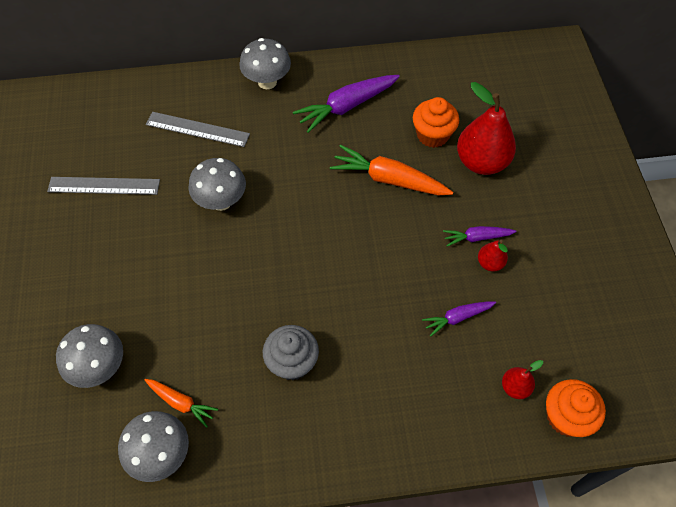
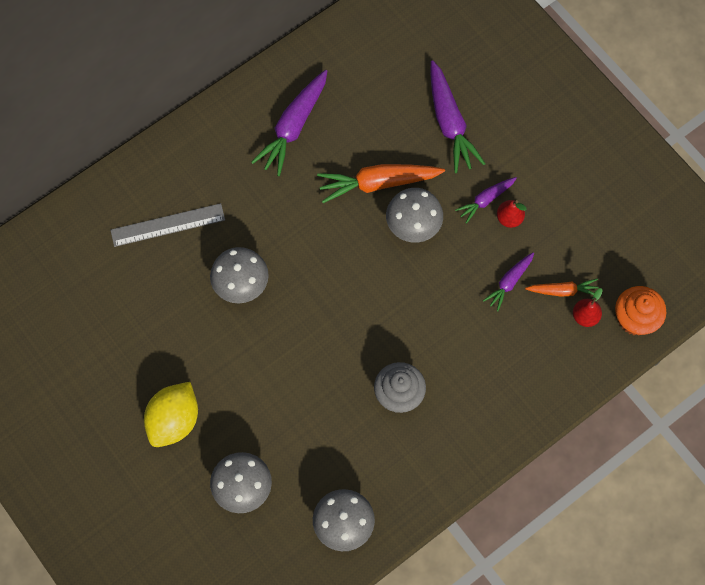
camera: 30 degrees left, 10 degrees up
(88, 278) = (174, 420): none -> yellow lemon
(104, 186) = (121, 329): grey ruler -> none
(181, 402) = (330, 477): orange carrot -> orange carrot (562, 291)
(267, 82) = (200, 139): grey mushroom -> grey mushroom (413, 226)
(432, 135) = (390, 116): orange cupcake -> none
(481, 162) = (449, 122): red pear -> purple carrot

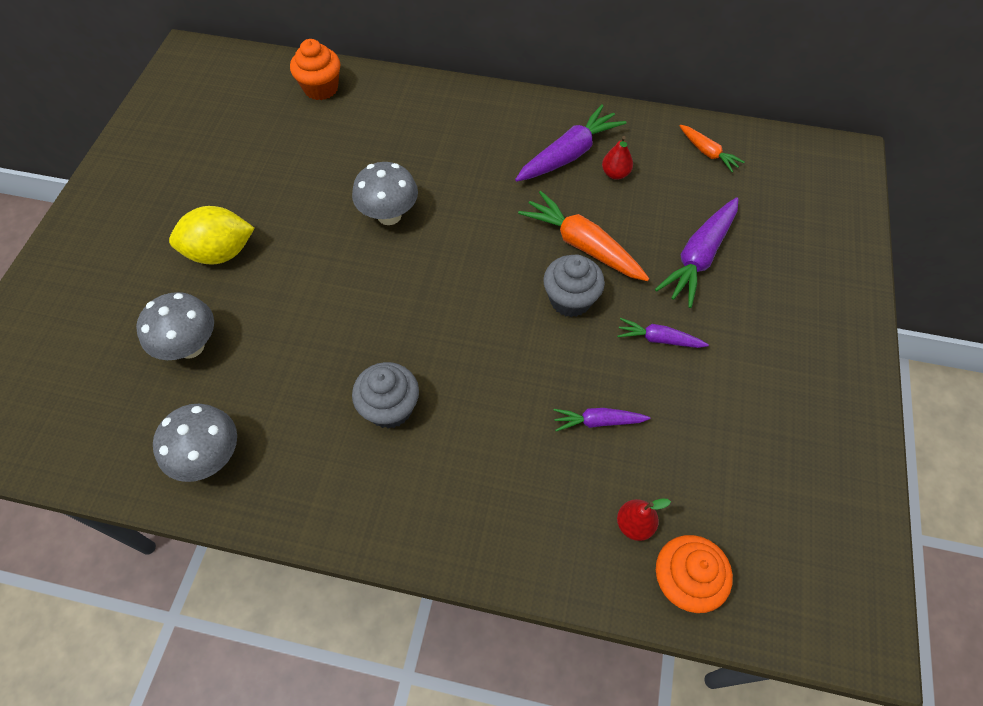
camera: 50 degrees right, 10 degrees down
(64, 243) = (321, 88): none -> orange cupcake
(168, 225) = (397, 135): grey ruler -> none
(294, 126) = (568, 155): purple carrot -> purple carrot turned 150 degrees clockwise
(413, 226) = (570, 300): grey mushroom -> grey cupcake
(509, 218) = (662, 372): red pear -> red pear (615, 174)
(562, 291) = (639, 479): orange carrot -> orange carrot (707, 152)

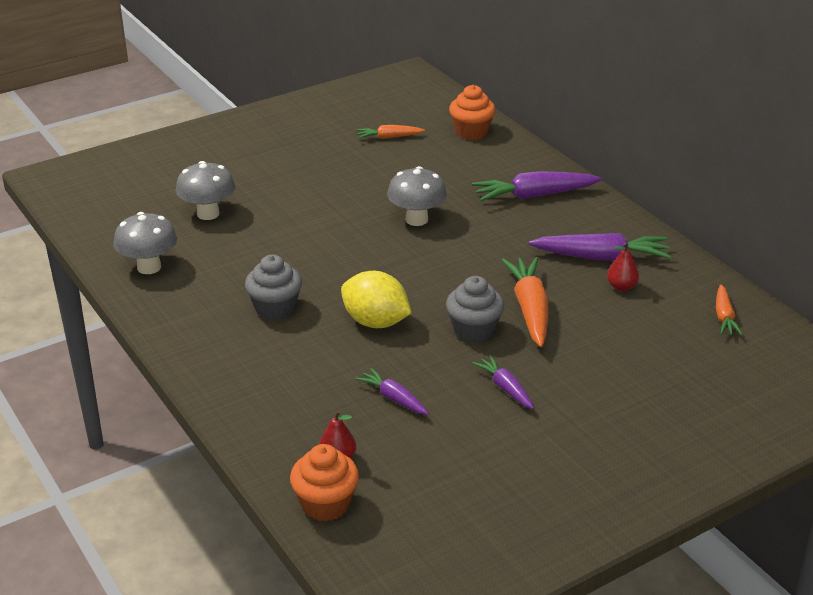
camera: 45 degrees right, 25 degrees down
(220, 253) = (286, 181): yellow lemon -> yellow lemon (375, 322)
(257, 138) = (389, 137): none -> orange carrot
(699, 257) = (613, 367): purple carrot -> purple carrot (535, 195)

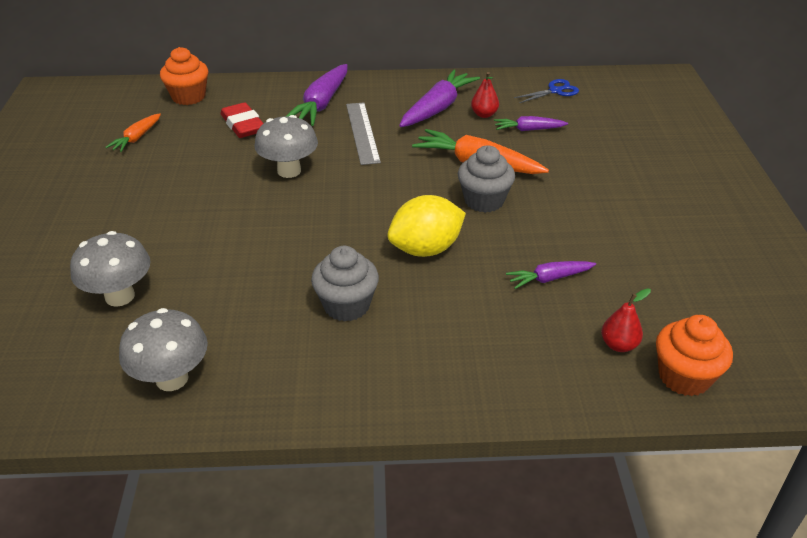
camera: 60 degrees left, 5 degrees up
(458, 173) = (243, 125): none -> red eraser
(505, 388) = (575, 213): purple carrot -> purple carrot (529, 130)
(512, 232) = (362, 132): none -> grey ruler
(724, 316) = (555, 91): orange carrot -> blue scissors

